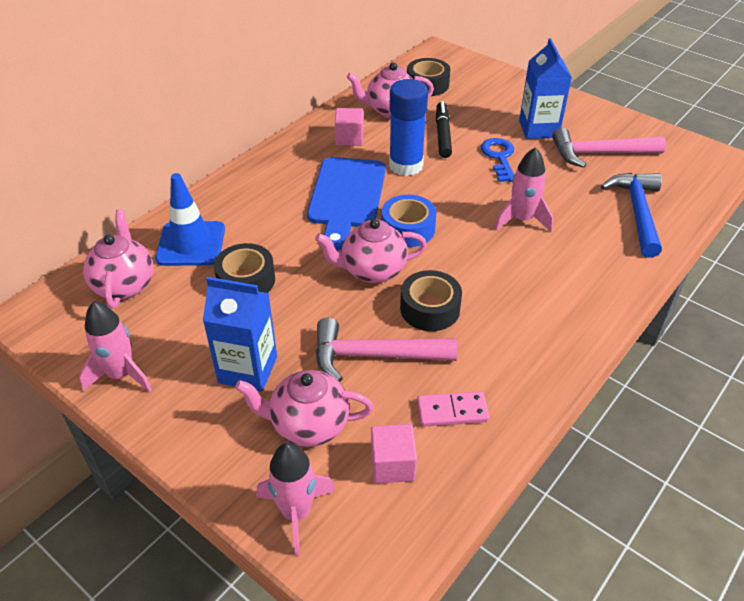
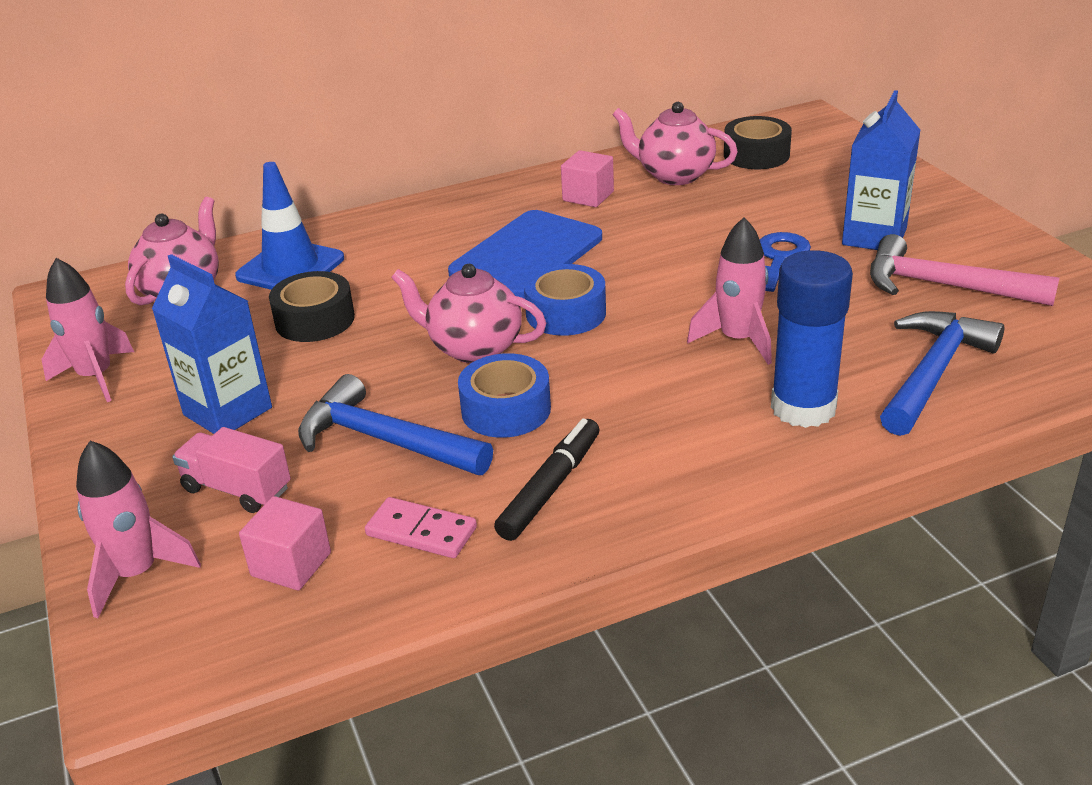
camera: 30 degrees right, 10 degrees down
(308, 425) = (237, 489): pink teapot -> pink truck
(373, 356) = (384, 440): pink hammer -> blue hammer
(406, 165) = (633, 241): blue glue stick -> blue glue stick (803, 408)
(430, 309) = (506, 409): black tape -> blue tape
(443, 134) = (721, 216): black marker -> black marker (550, 487)

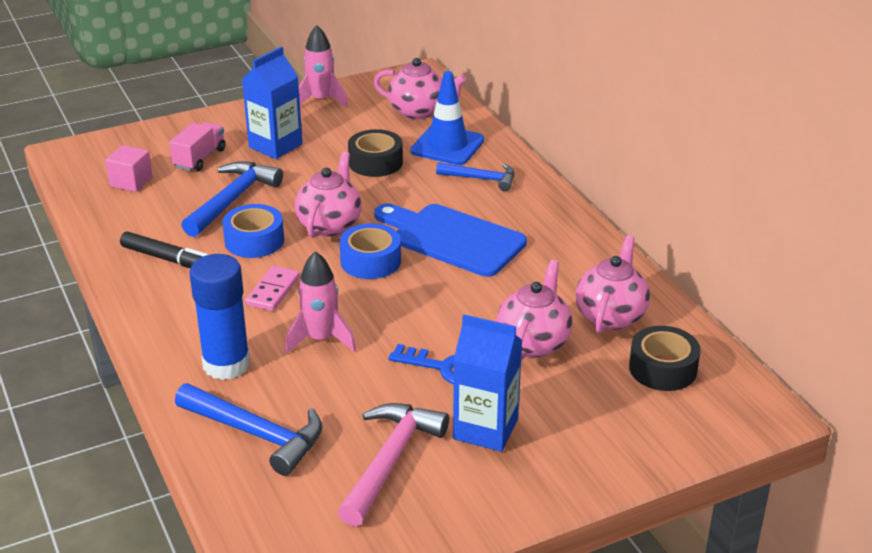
camera: 85 degrees right, 0 degrees up
(137, 574) = (139, 141): pink rocket -> none
(385, 244) = (481, 179): none -> blue hammer
(421, 532) = (144, 218): pink domino -> pink domino (273, 291)
(588, 196) = (565, 268): pink cube -> none
(725, 213) = (533, 343): none -> pink teapot

